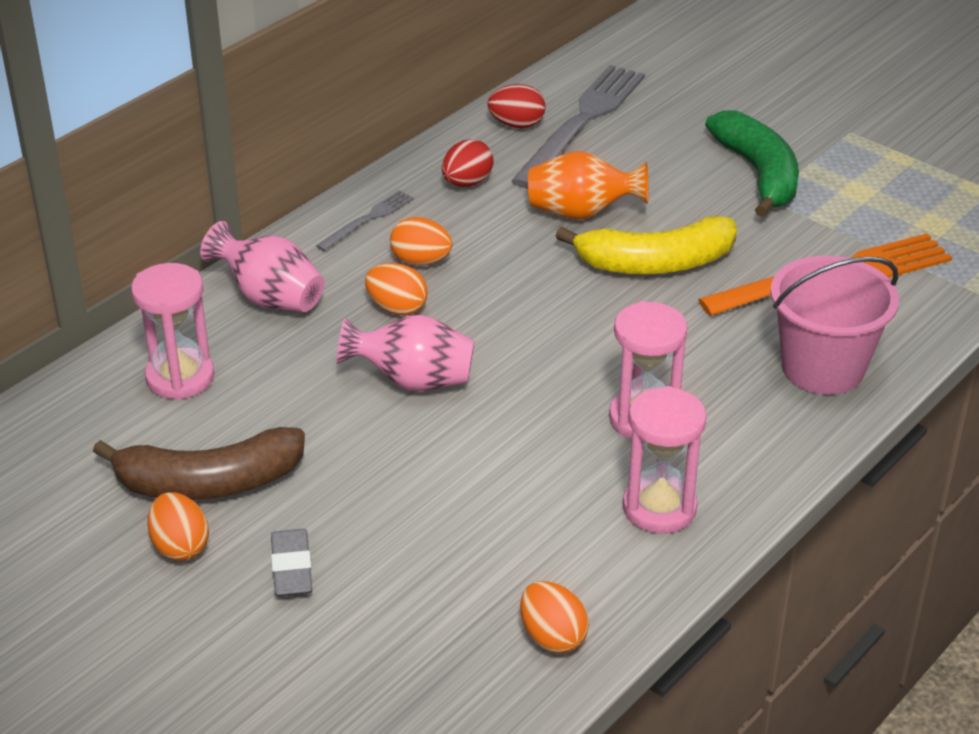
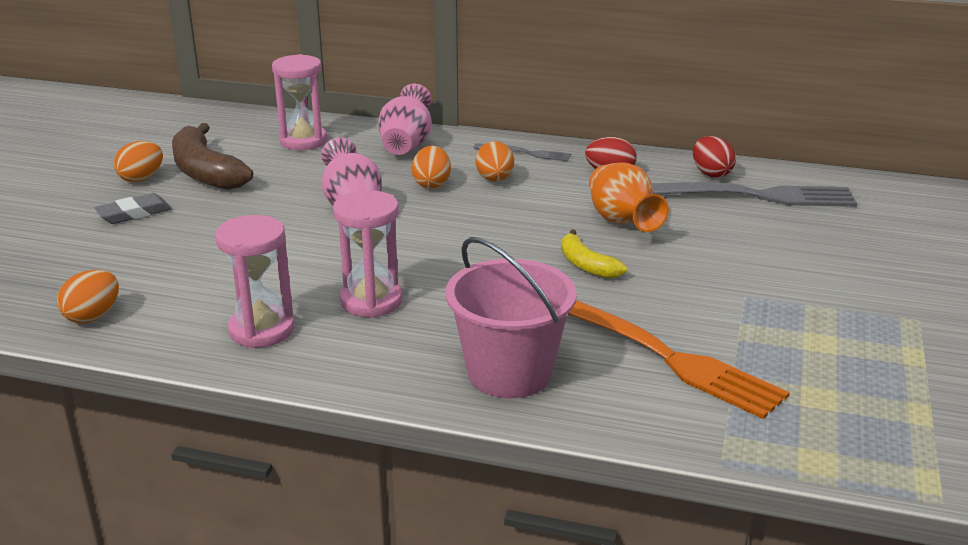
camera: 65 degrees right, 10 degrees down
(656, 263) = (586, 265): yellow banana -> yellow banana, size x0.55
(758, 174) = (778, 285): green banana -> none

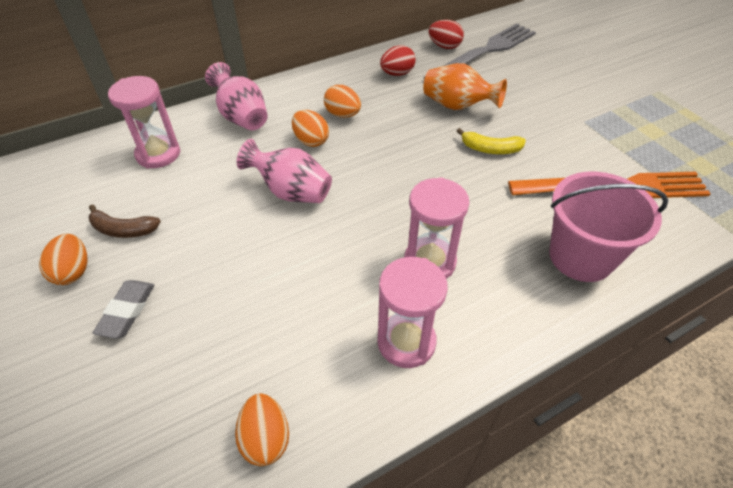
camera: 45 degrees left, 20 degrees up
(205, 172) = (123, 230): brown banana -> brown banana, size x0.55
(526, 153) = (327, 83): grey fork -> none

